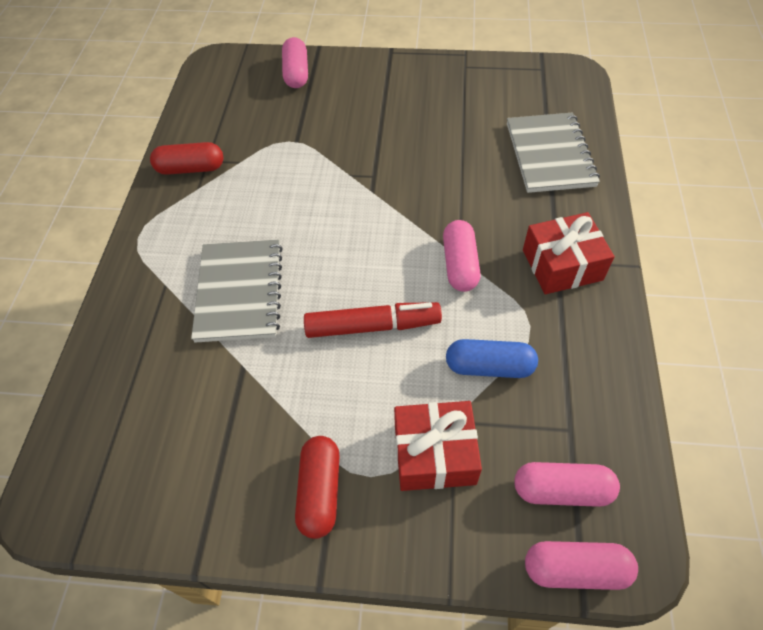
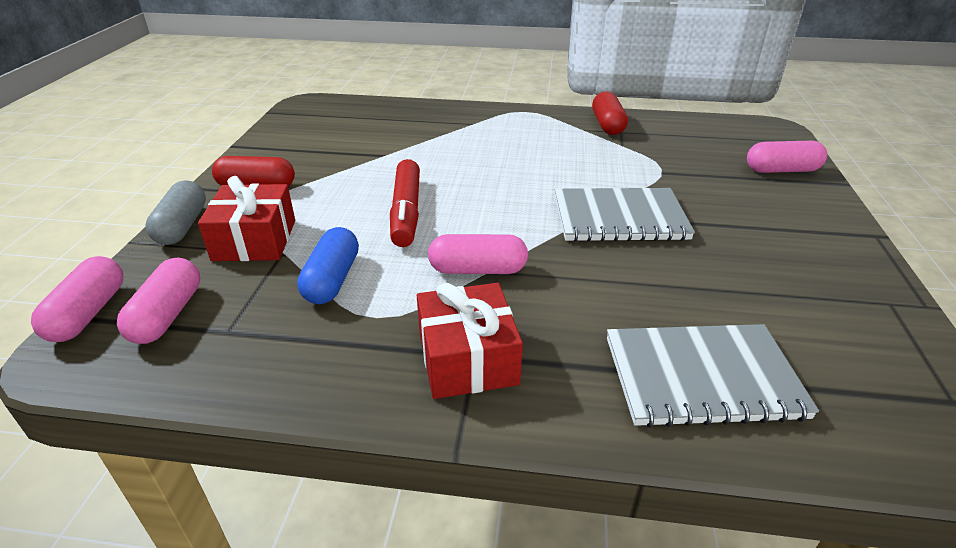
camera: 90 degrees right, 20 degrees down
(239, 292) = (460, 151): grey notebook -> grey notebook (619, 218)
(414, 545) = (182, 226): none -> grey capsule

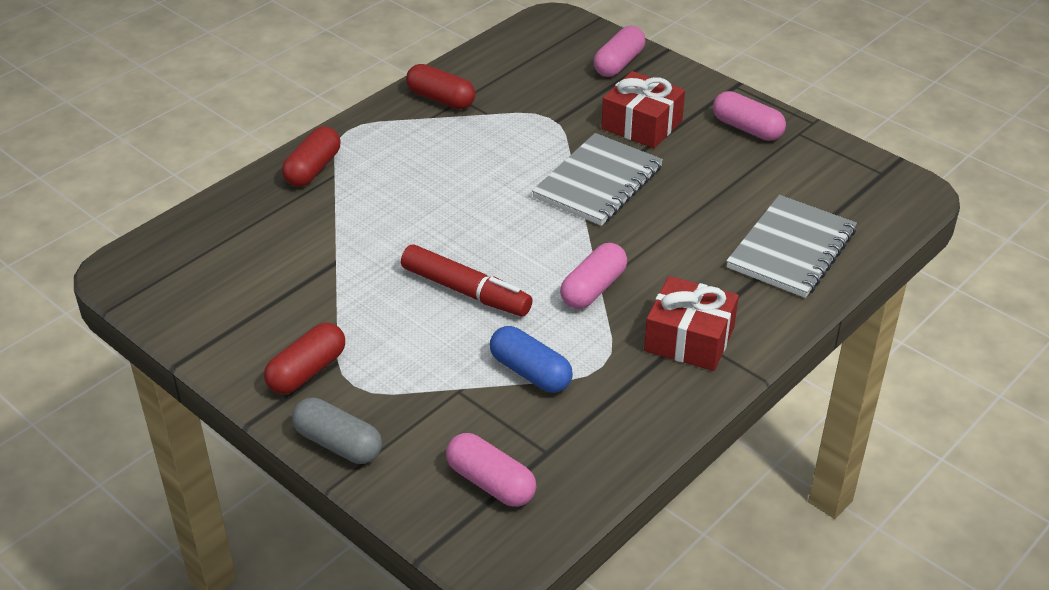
camera: 55 degrees left, 5 degrees up
(88, 313) = (441, 533): pink capsule -> pink capsule (747, 128)
(254, 240) = (417, 400): red gift -> red gift (641, 125)
(469, 115) = (313, 169): none -> red capsule

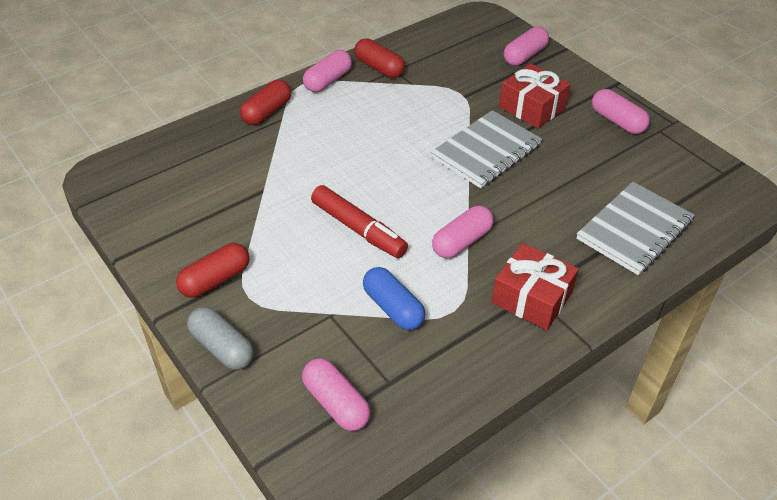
camera: 10 degrees right, 5 degrees up
(380, 122) = (328, 81): none -> pink capsule

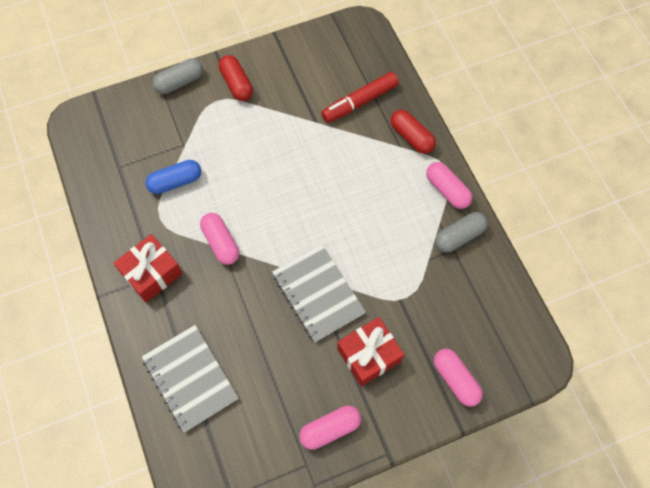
camera: 105 degrees right, 20 degrees up
(336, 403) = (115, 135): pink capsule -> none
(358, 229) = (256, 176): red marker -> red marker (360, 102)
(379, 68) = (459, 236): red capsule -> grey capsule

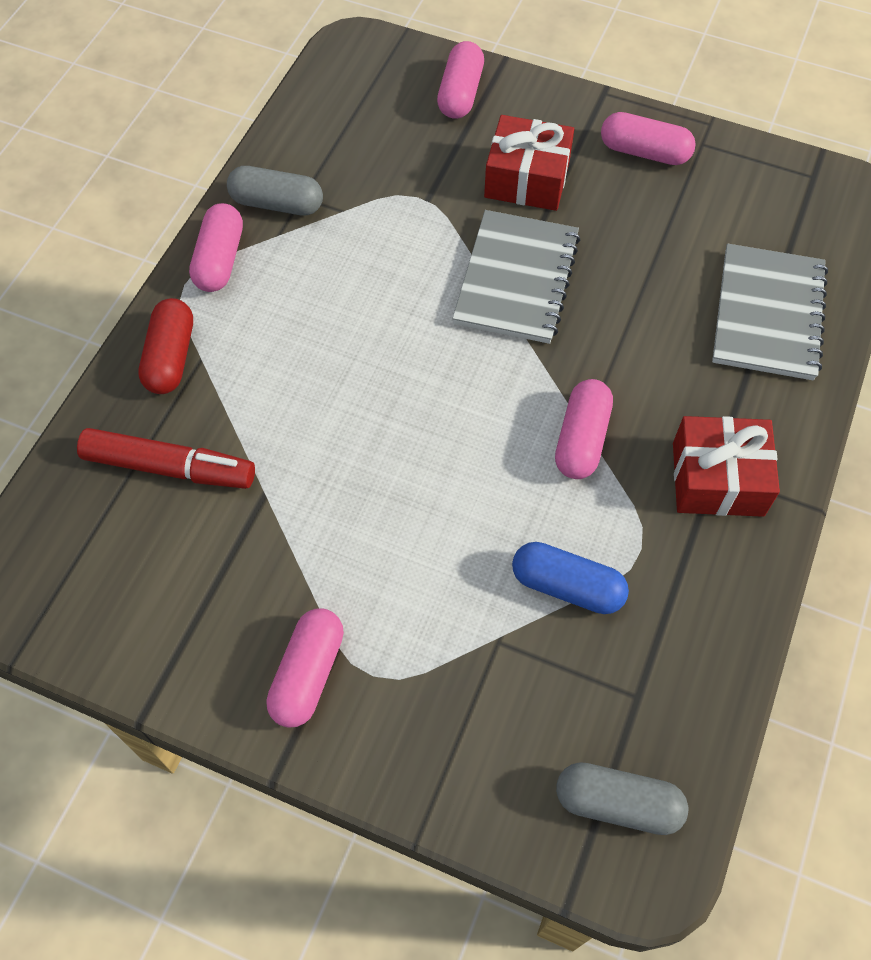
camera: 135 degrees left, 5 degrees down
(179, 82) = (396, 771): grey capsule -> grey capsule (618, 803)
(237, 84) = (307, 674): red capsule -> pink capsule

